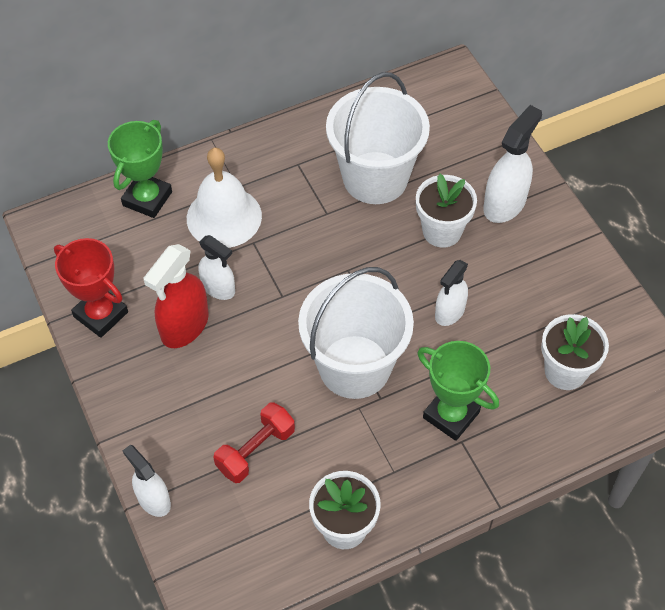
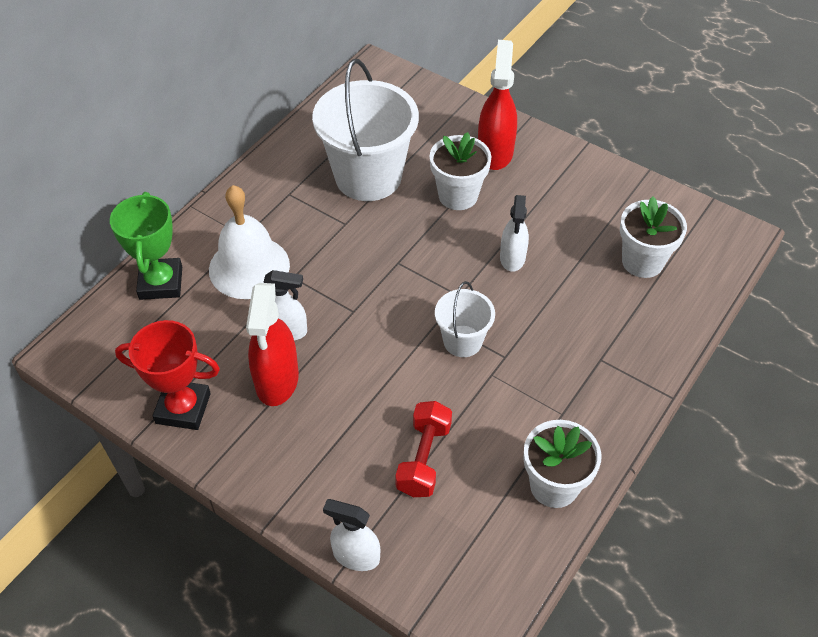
camera: 30 degrees left, 5 degrees down
(354, 366) = (462, 341): white bucket -> white bucket, size x0.52
(451, 415) = (576, 342): green trophy -> none
(504, 204) = (495, 152): white spray bottle -> red spray bottle

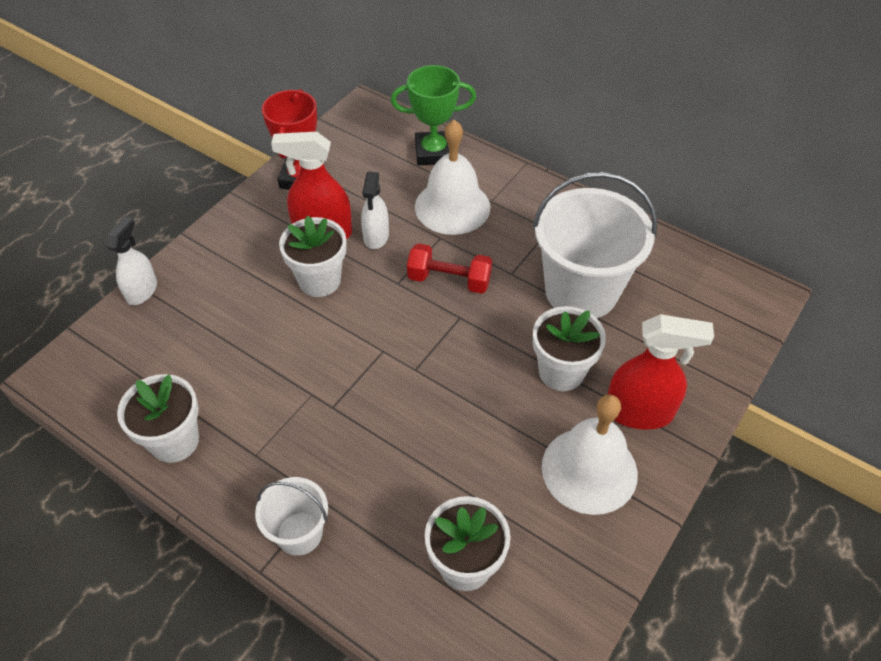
camera: 90 degrees right, 0 degrees up
(347, 378) = (319, 280): none -> white flower pot
(424, 459) = (224, 337): red dumbbell -> red dumbbell (449, 280)
(462, 341) = (355, 370): white bucket -> white bucket (299, 533)
(512, 258) = (468, 421): white spray bottle -> none
(551, 185) = (589, 470): none -> white bell

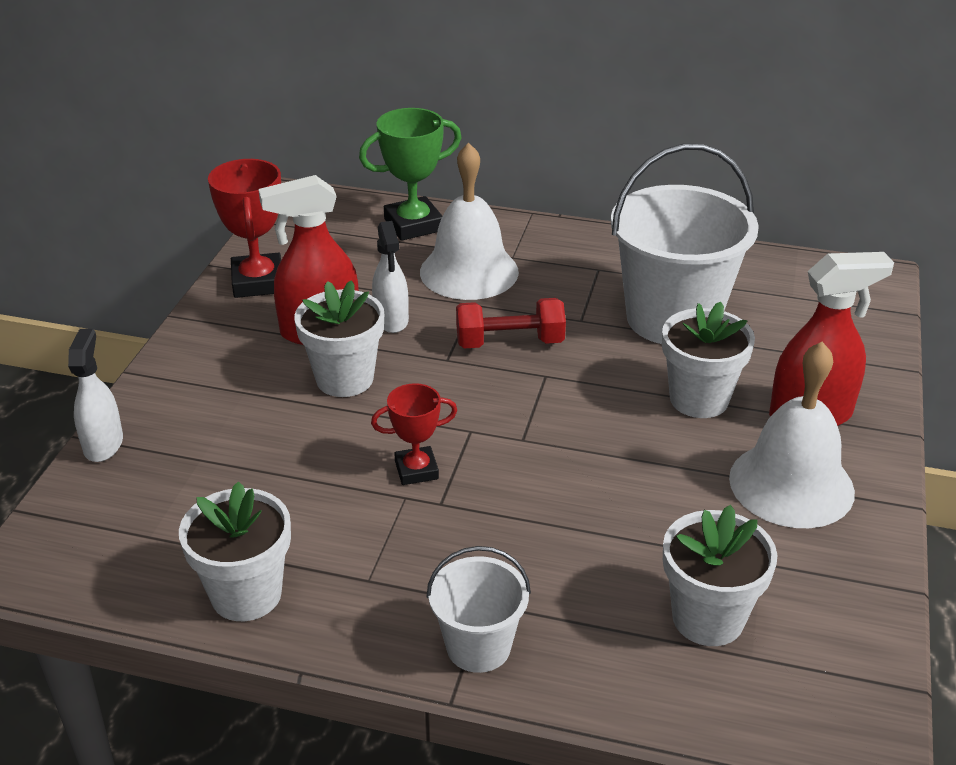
camera: 20 degrees left, 15 degrees down
(330, 374) = (416, 470): none -> red trophy

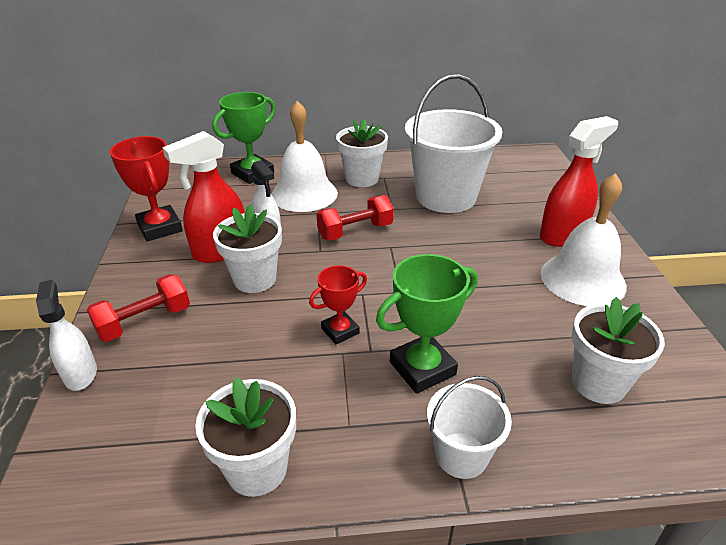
camera: 20 degrees left, 0 degrees up
(193, 401) = (144, 321): none -> red dumbbell
(492, 541) = (422, 368): none -> green trophy
(699, 399) = (493, 240): white flower pot -> white flower pot (362, 179)

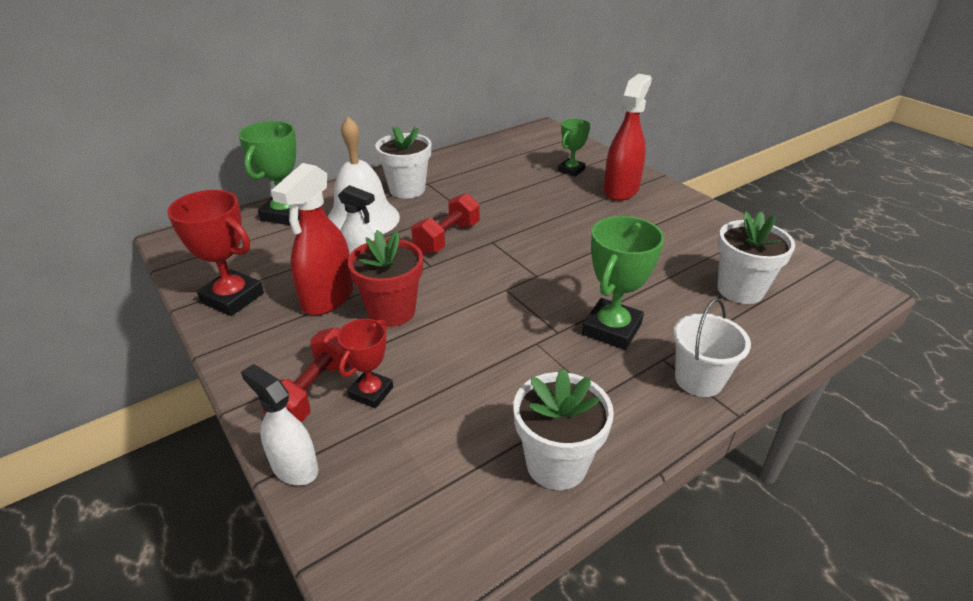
camera: 30 degrees left, 0 degrees up
(255, 279) = (392, 311): white flower pot -> red flower pot
(340, 331) = (517, 326): red trophy -> red trophy (371, 392)
(446, 197) = (500, 185): white bucket -> none
(528, 201) = (571, 170): none -> green trophy
(583, 279) = (664, 219): white bell -> none

